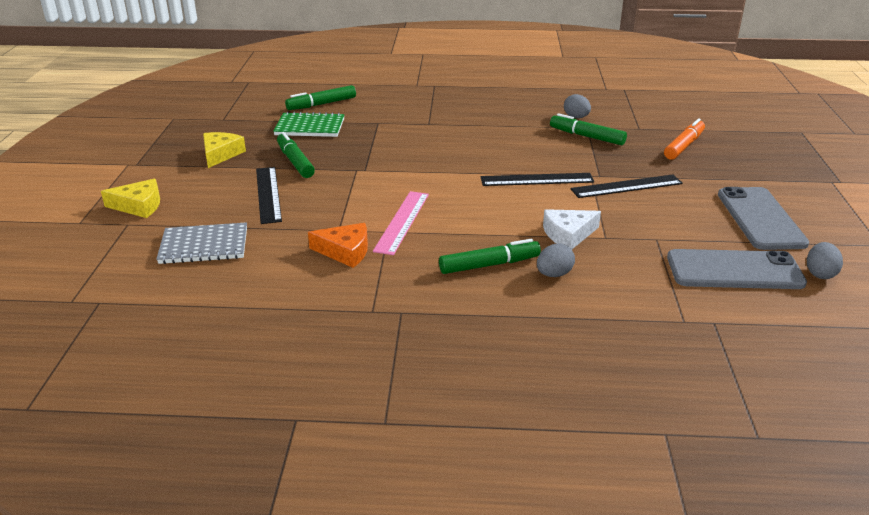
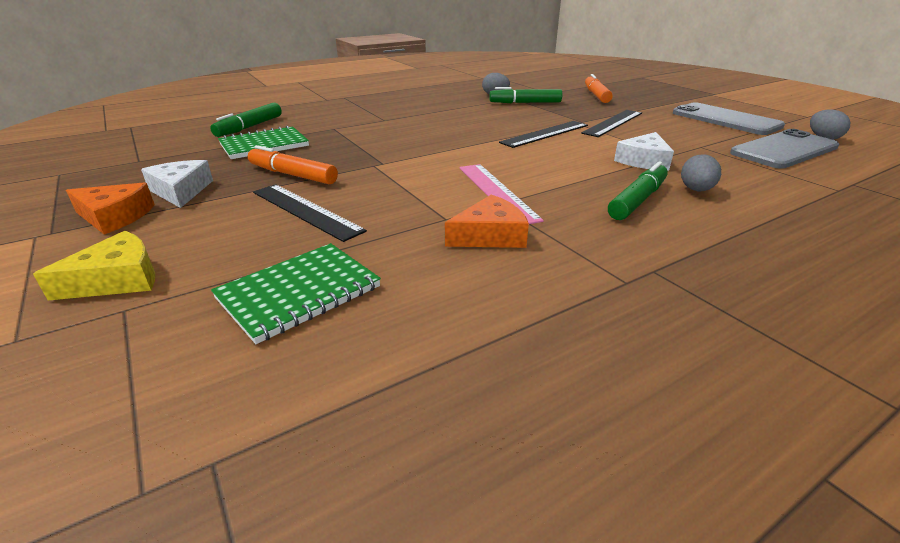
camera: 35 degrees left, 0 degrees up
(172, 163) = (115, 217): none -> orange cheese
(204, 246) = (299, 293): grey notebook -> green notebook
(220, 154) = (181, 191): yellow cheese -> white cheese
(295, 162) = (293, 175): green marker -> orange marker

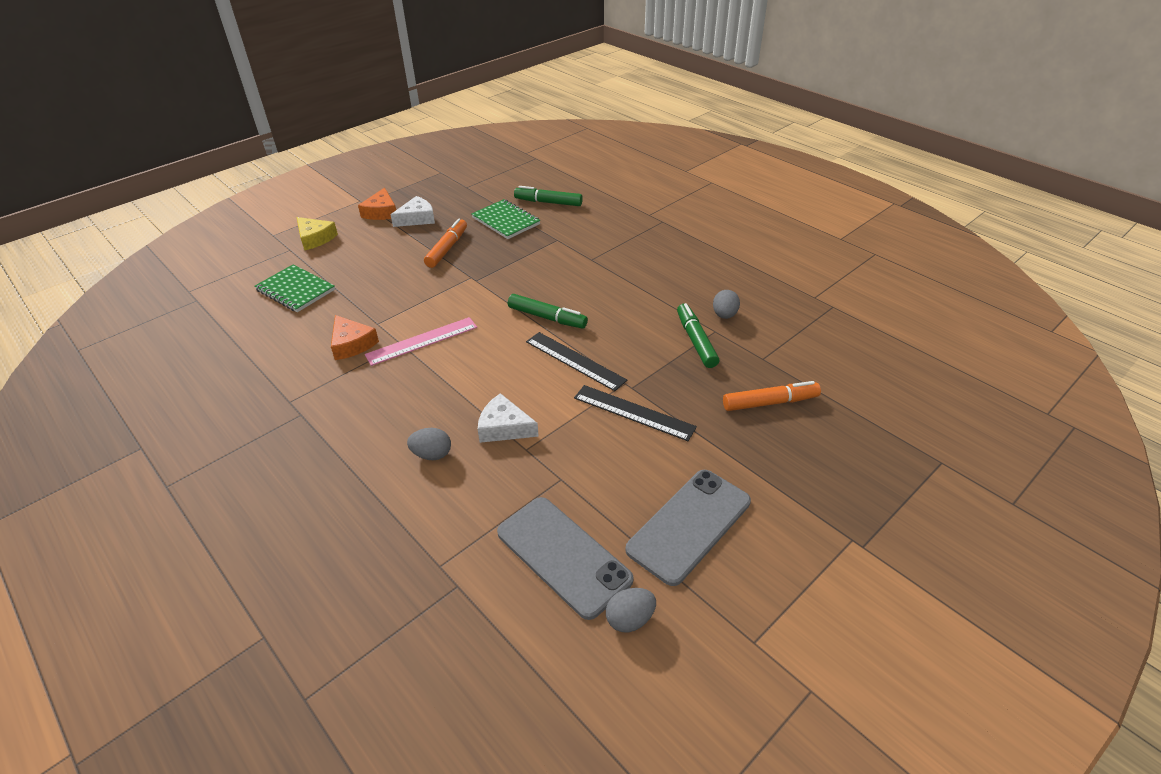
camera: 80 degrees right, 10 degrees up
(305, 211) = (388, 268): black ruler -> none
(637, 200) = (408, 415): green marker -> green marker (547, 317)

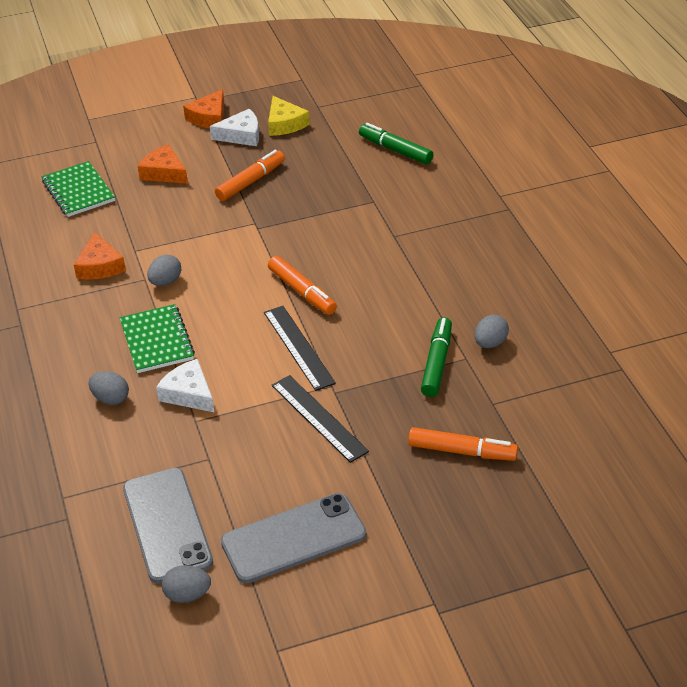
camera: 25 degrees right, 0 degrees up
(315, 238) = (126, 134): yellow cheese -> yellow cheese (285, 124)
(367, 259) = (164, 173): none -> orange cheese
(422, 341) = (165, 282): pink ruler -> grey egg
(506, 221) = (333, 163): green notebook -> green notebook (157, 341)
(547, 317) = (302, 291): green marker -> orange marker

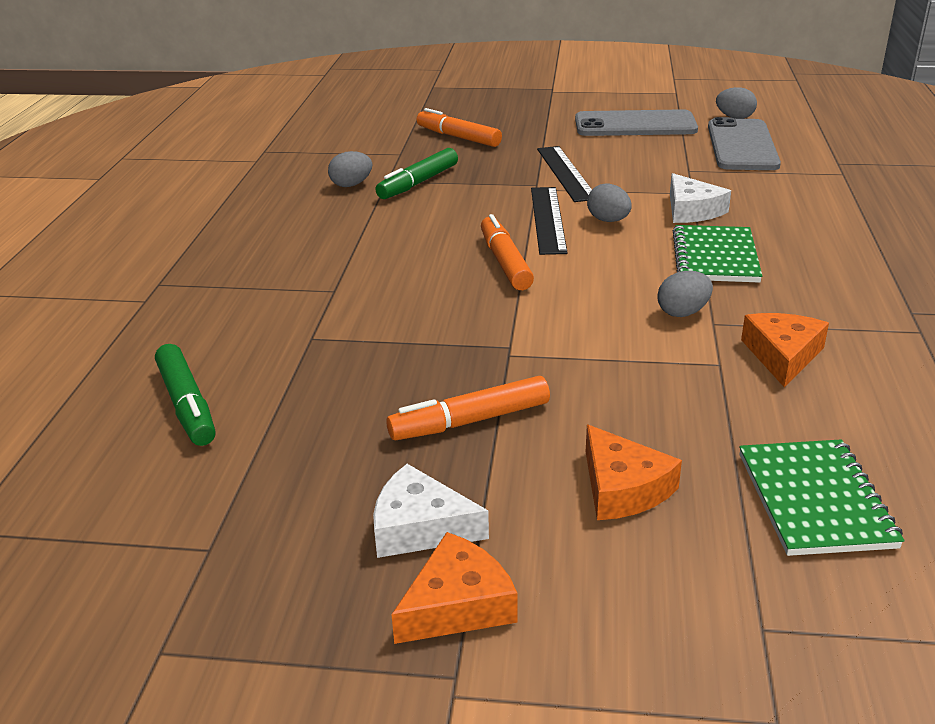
camera: 155 degrees left, 10 degrees down
(111, 399) = (784, 223): grey egg -> grey egg (608, 220)
(285, 124) = (313, 526): yellow cheese -> none

